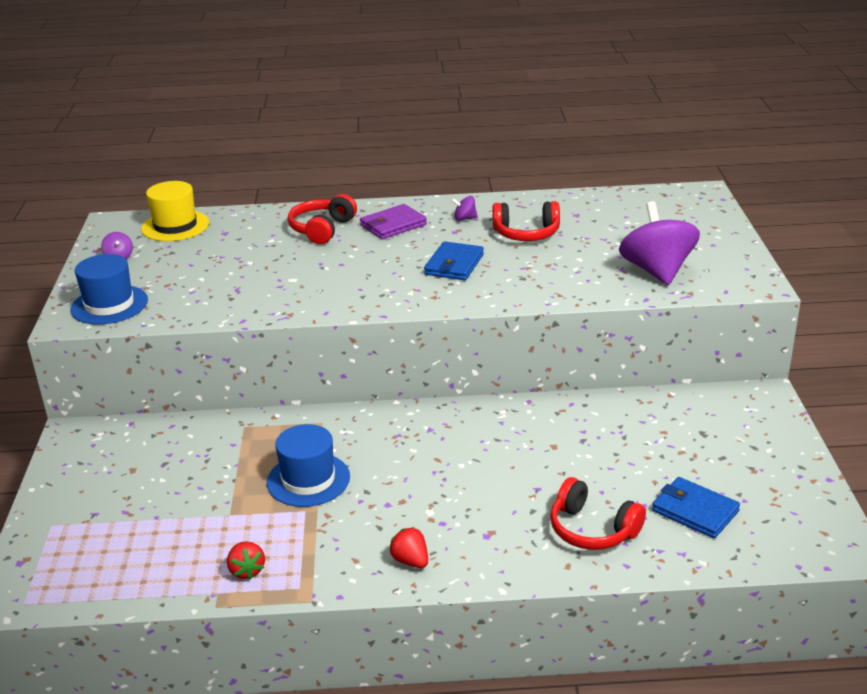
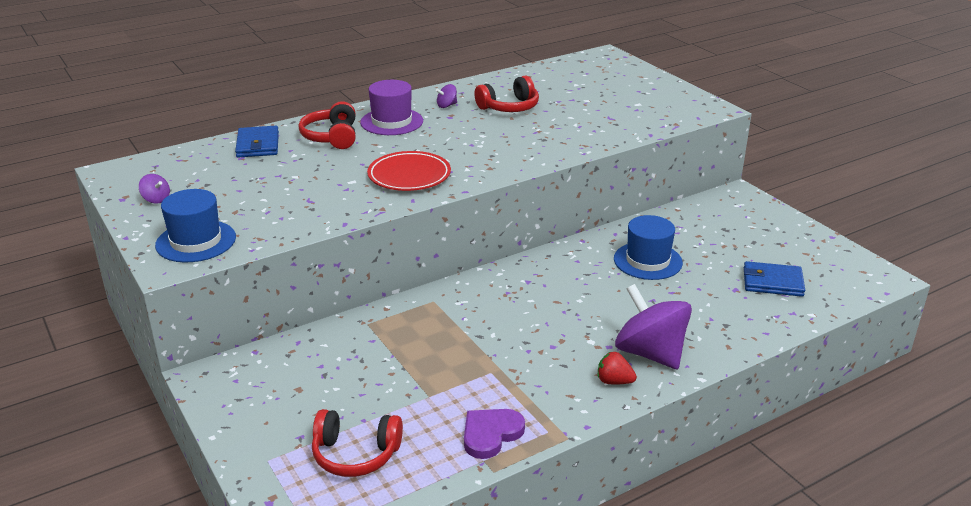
camera: 30 degrees left, 0 degrees up
(175, 226) = (184, 162): yellow hat -> none
(247, 570) = (491, 434): red strawberry -> purple heart
(308, 480) = (468, 348): blue hat -> blue hat (647, 261)
(349, 286) = (409, 176): none -> red plate
(393, 225) = (391, 122): purple wallet -> purple hat
(454, 264) = (478, 141): blue wallet -> blue wallet (258, 145)
(592, 529) = (719, 316): red headphones -> red headphones (355, 454)
(657, 271) = (636, 114): purple spinning top -> purple spinning top (650, 353)

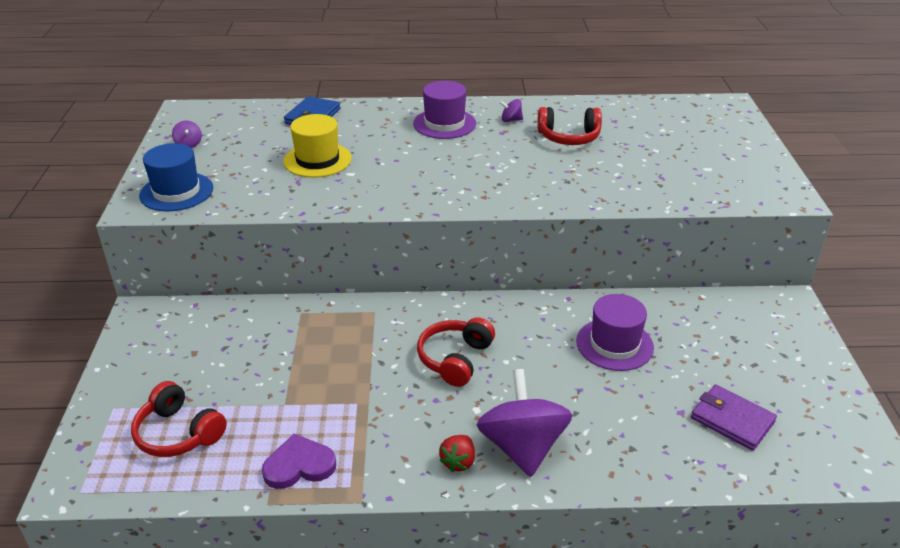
camera: 30 degrees right, 5 degrees up
(307, 179) = (317, 160): none -> yellow hat
(332, 137) = (378, 125): red headphones -> red headphones (455, 359)
(409, 176) = (403, 182): red plate -> none
(614, 381) = (458, 462): red strawberry -> red strawberry turned 120 degrees counterclockwise
(647, 261) = (614, 344): blue hat -> purple hat
(772, 282) = (732, 420): blue wallet -> purple wallet

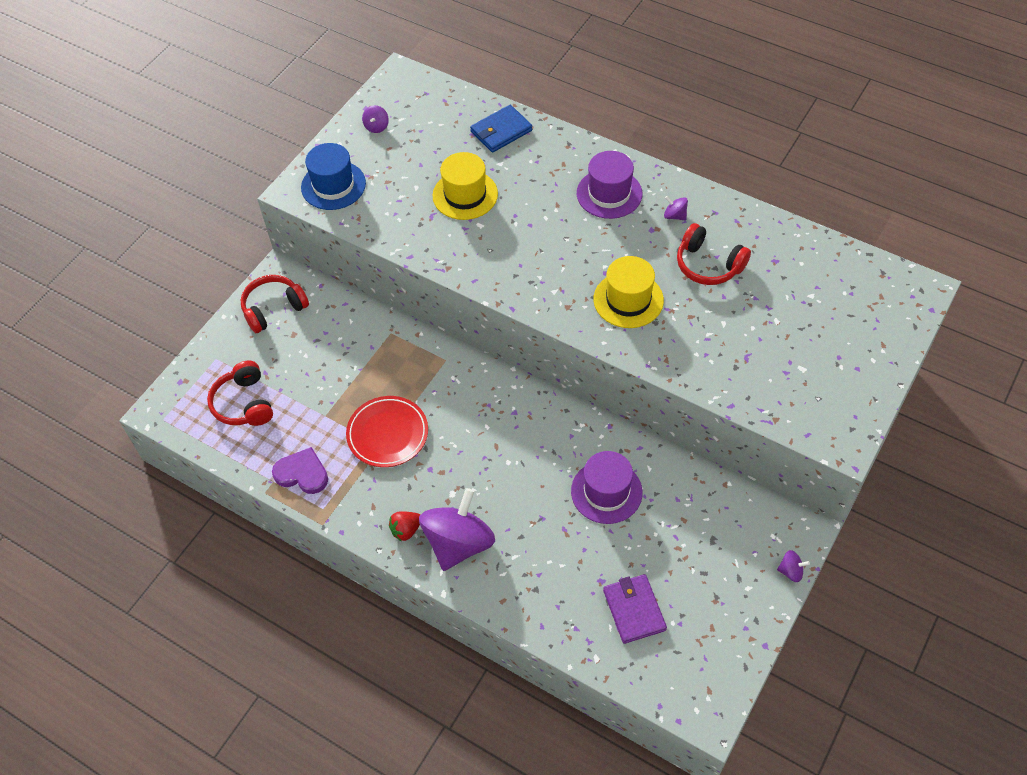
camera: 35 degrees right, 20 degrees up
(366, 390) = (387, 434): none -> red plate
(455, 359) = (471, 439): red headphones -> red headphones (274, 309)
(530, 176) = (628, 300): none -> yellow hat
(814, 331) = (791, 571): none -> purple spinning top

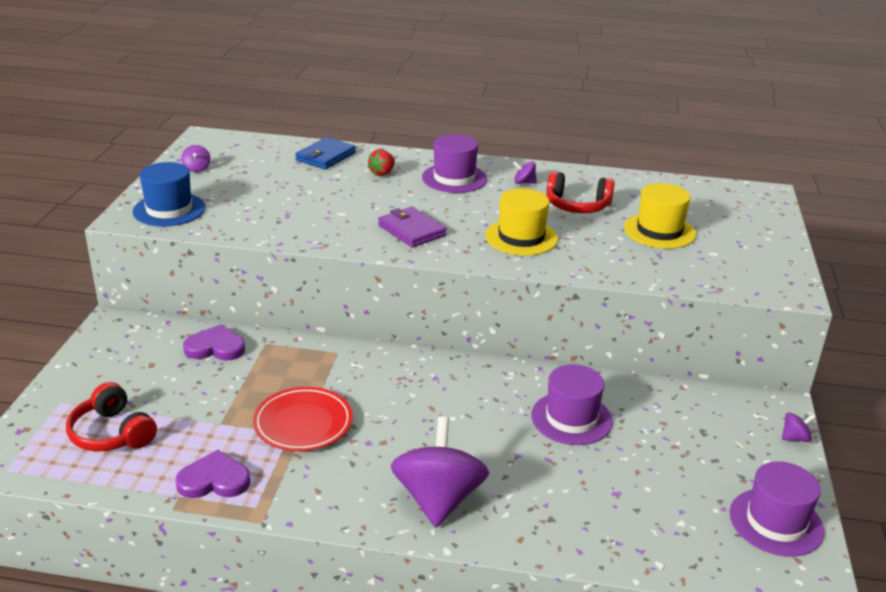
camera: 25 degrees left, 25 degrees down
(274, 309) = (118, 349): red headphones -> none
(349, 327) = (215, 347): none -> purple heart
(406, 530) = (369, 502): red strawberry -> red strawberry (382, 173)
(465, 195) = (314, 197): yellow hat -> yellow hat (659, 231)
(634, 610) = (668, 509): purple wallet -> purple wallet (411, 230)
(715, 650) = (776, 522): none -> purple hat

